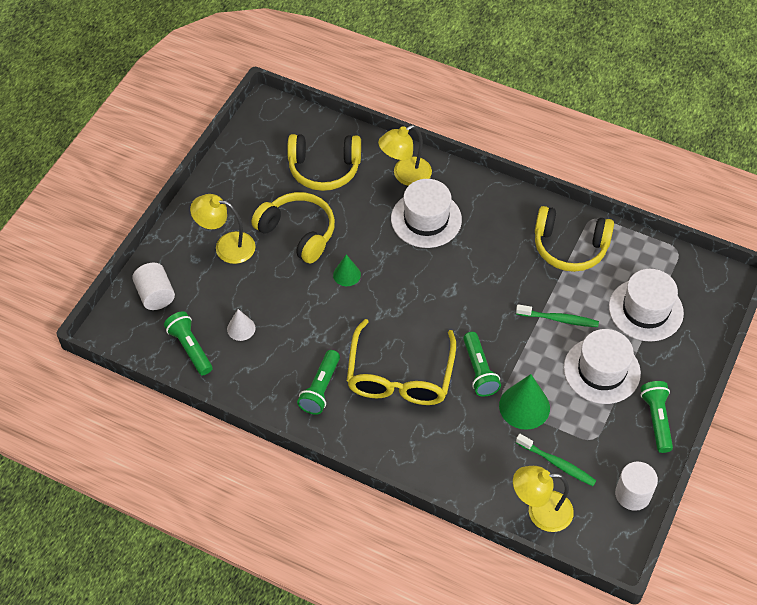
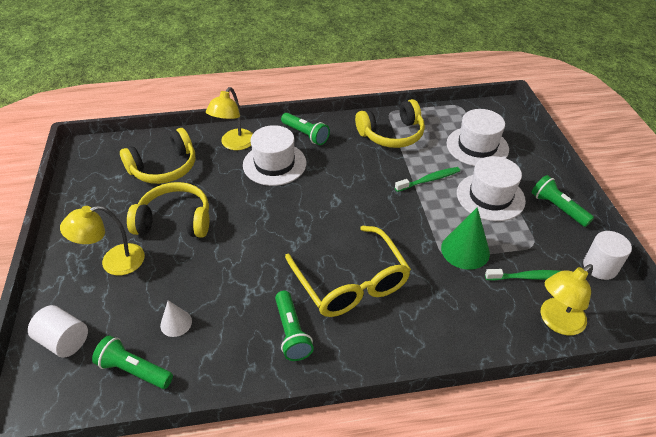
camera: 35 degrees left, 10 degrees down
(346, 274) = (242, 230): green cone -> none
(479, 371) = (408, 244): green flashlight -> green flashlight (305, 135)

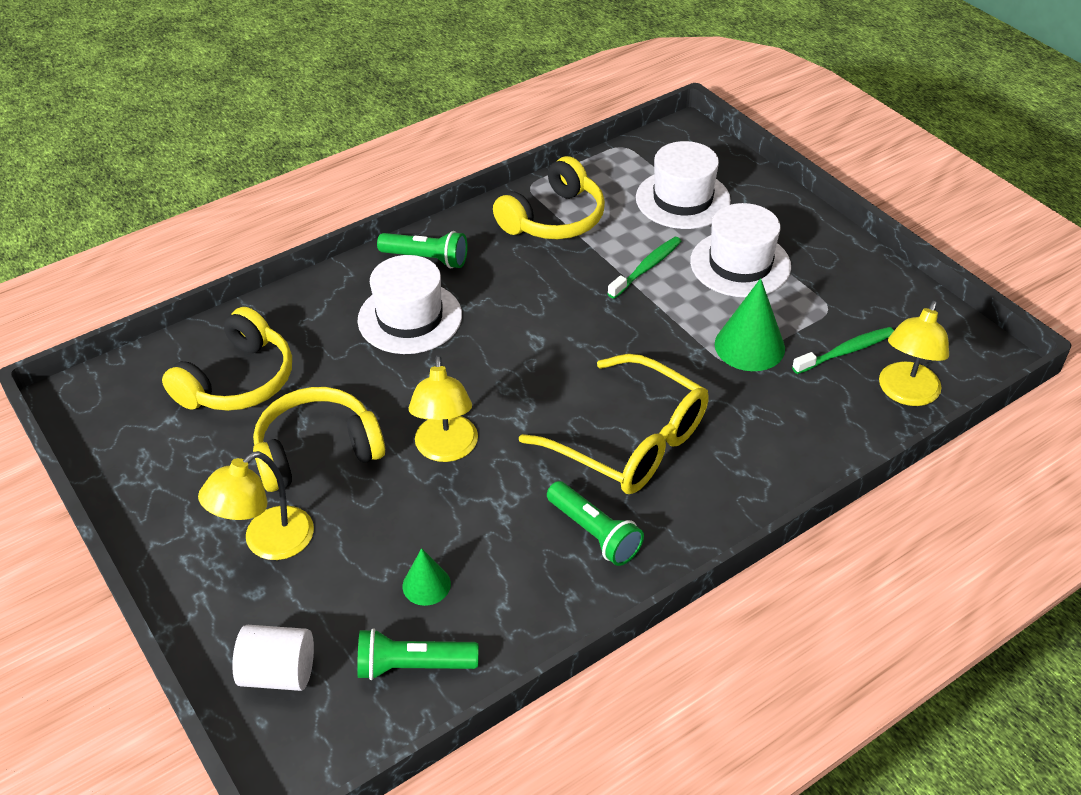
camera: 25 degrees left, 0 degrees up
(176, 323) = (426, 585): white cone -> green cone
(234, 144) = (325, 309): yellow lamp -> yellow lamp (446, 449)
(557, 208) = (831, 250): green flashlight -> none
(600, 267) = (919, 308): white cylinder -> none

